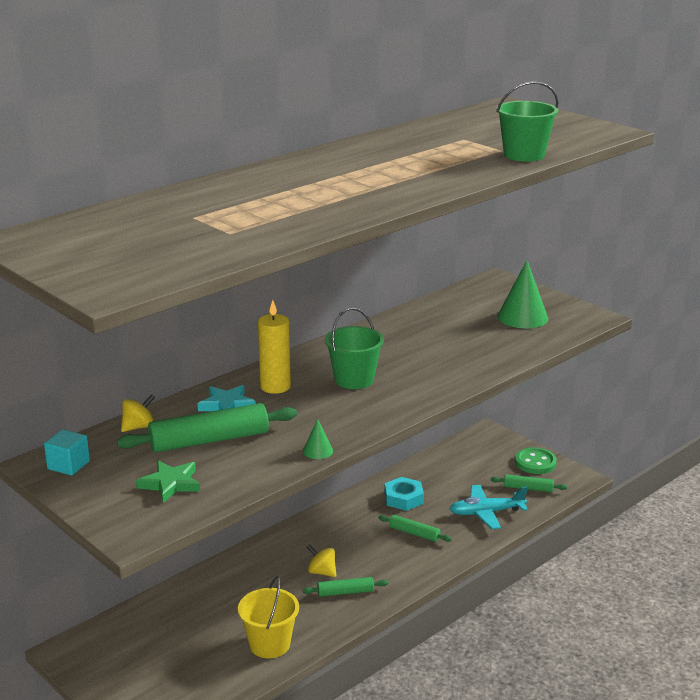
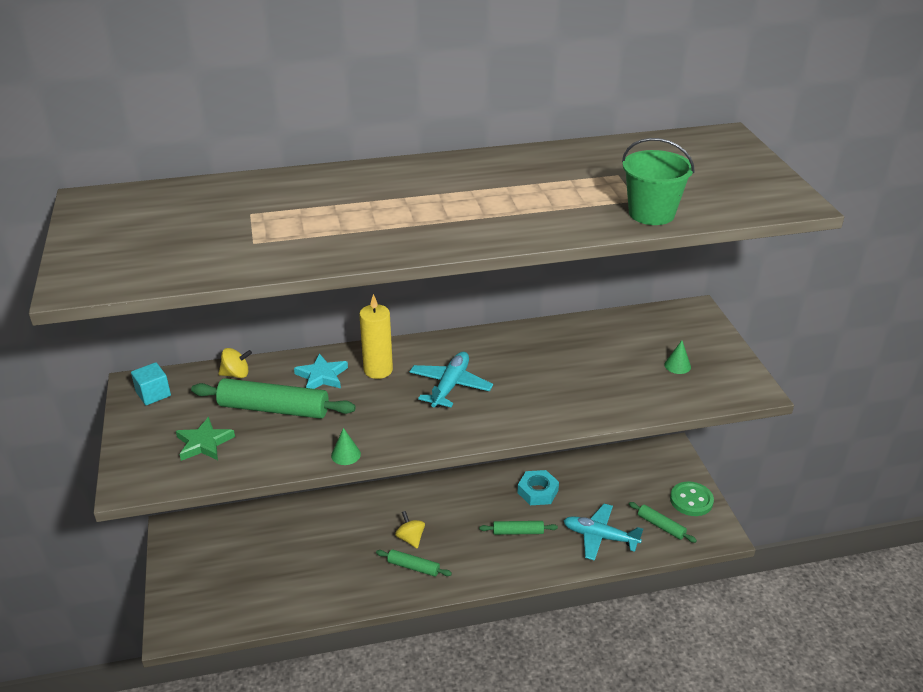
camera: 30 degrees right, 10 degrees up
(269, 644) = (316, 591): yellow bucket -> none
(354, 379) = (450, 386): green bucket -> turquoise plane
(414, 533) = (518, 532): green rolling pin -> green rolling pin turned 60 degrees counterclockwise
(522, 317) = (677, 365): green cone -> green cone, size x0.49

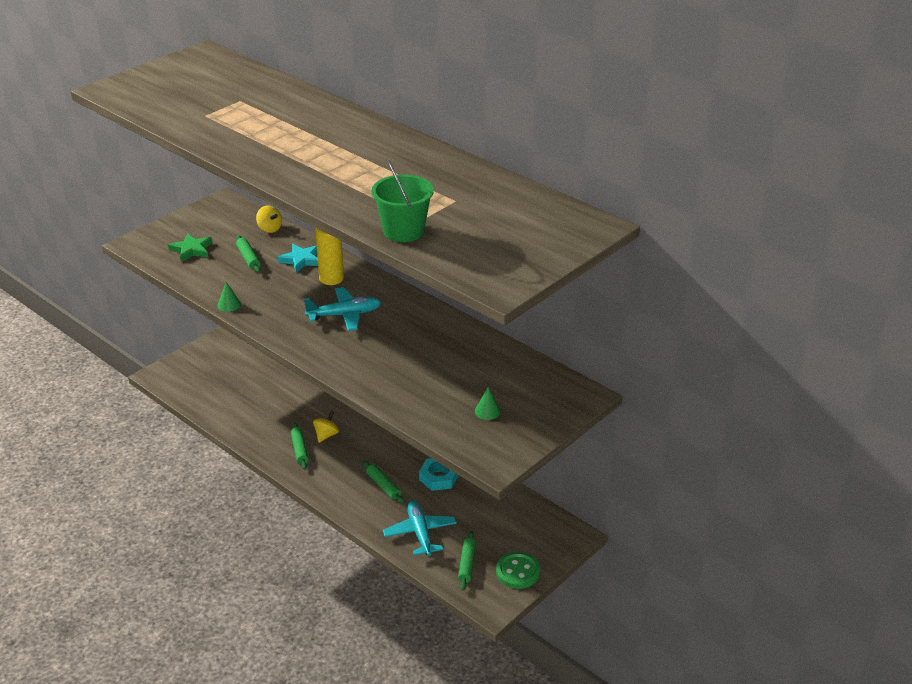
camera: 55 degrees right, 0 degrees up
(153, 394) = (220, 211): turquoise cube -> none
(274, 409) = (248, 258): green rolling pin -> green rolling pin, size x0.54

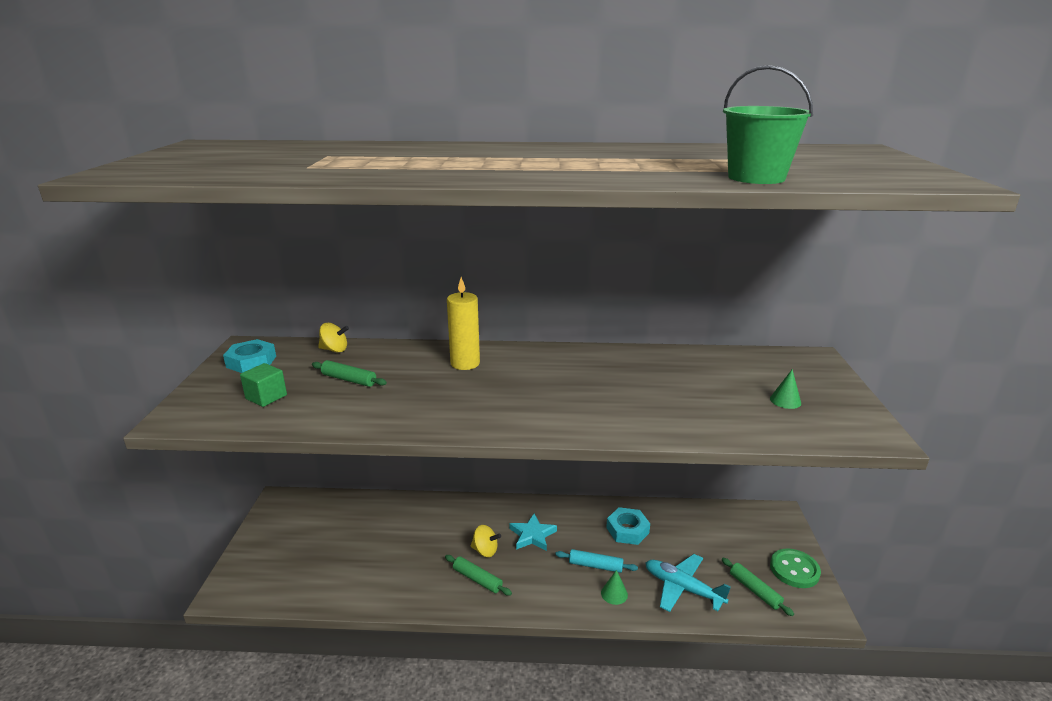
camera: 40 degrees left, 10 degrees down
(191, 250) = (266, 397): green star -> green cube
(213, 217) = (251, 362): none -> turquoise nut
(229, 305) = (391, 427): green cone -> green cone (614, 594)
(301, 260) = (409, 361): turquoise star -> turquoise star (532, 535)
(326, 435) = (485, 551): yellow spinning top -> yellow spinning top turned 120 degrees clockwise
(344, 315) = (529, 385): turquoise plane -> none
(383, 486) = (595, 566): green rolling pin -> turquoise rolling pin

